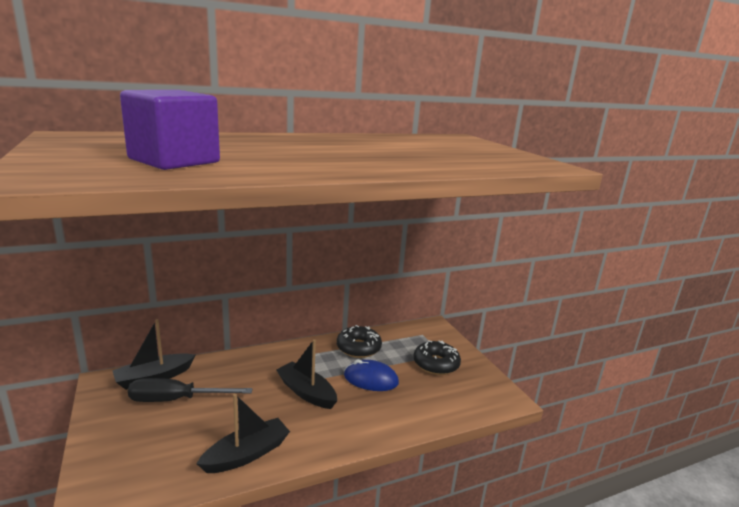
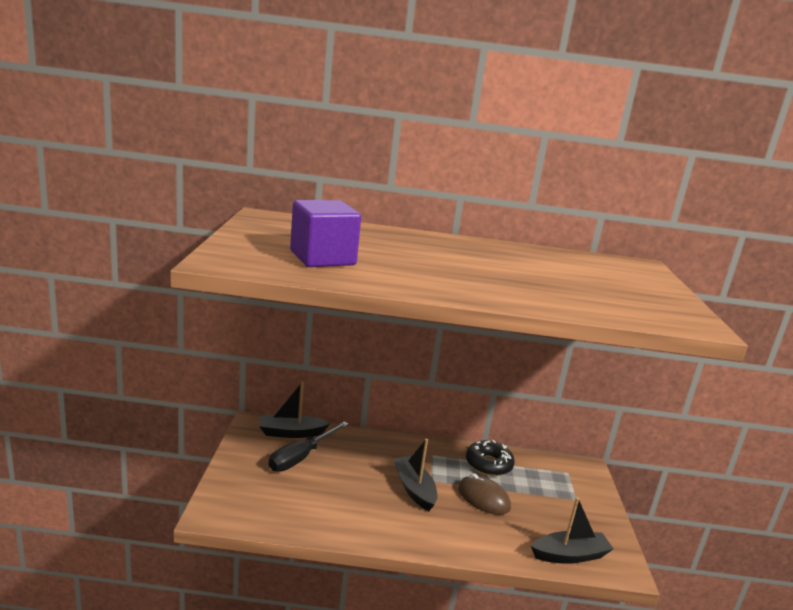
camera: 25 degrees right, 0 degrees up
(176, 400) = (301, 457): black screwdriver -> black screwdriver turned 75 degrees counterclockwise
(246, 454) = (337, 521): black boat -> black boat (569, 555)
(371, 379) = (483, 498): blue mouse -> brown mouse
(436, 364) = (563, 507): black donut -> none

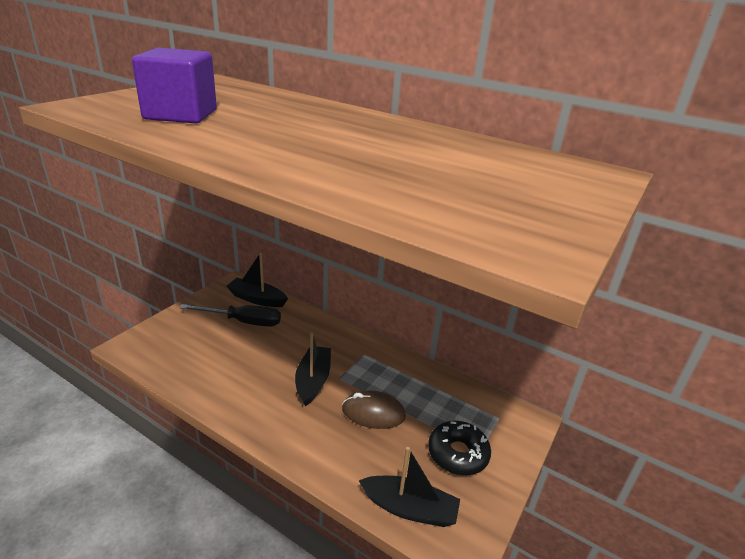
camera: 30 degrees right, 10 degrees up
(301, 457) = (243, 322): black screwdriver -> black screwdriver turned 150 degrees counterclockwise
(483, 498) = (373, 412): brown mouse -> brown mouse turned 60 degrees counterclockwise
(488, 464) = (413, 381): black donut -> black donut (457, 454)

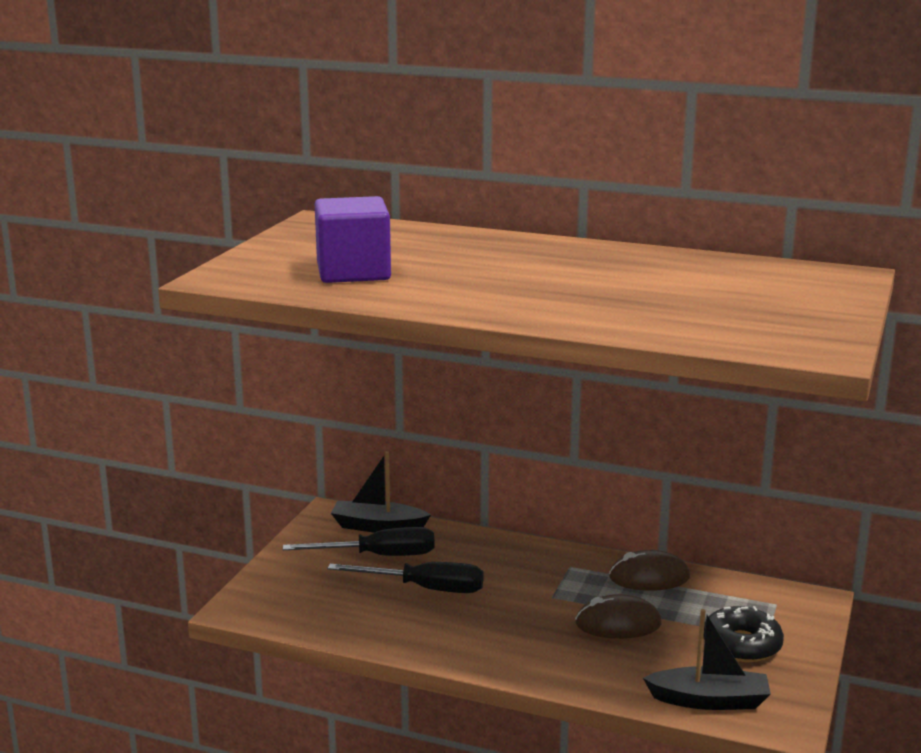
camera: 10 degrees left, 10 degrees down
(256, 354) = (425, 588): none -> black screwdriver
(313, 381) = (520, 604): black boat -> none
(414, 374) = (649, 577): none -> brown mouse

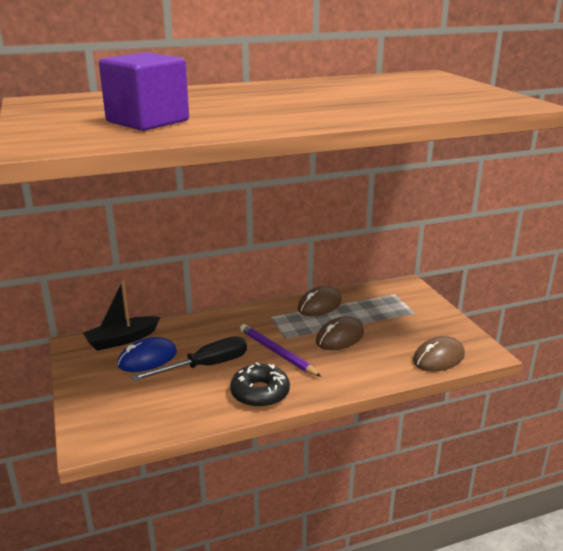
camera: 40 degrees left, 5 degrees up
(379, 556) = (147, 358): black screwdriver -> blue mouse
(519, 608) = (277, 352): none -> purple pencil
(709, 700) = (438, 358): black boat -> brown mouse
(741, 645) = (410, 321): black donut -> black donut (260, 393)

